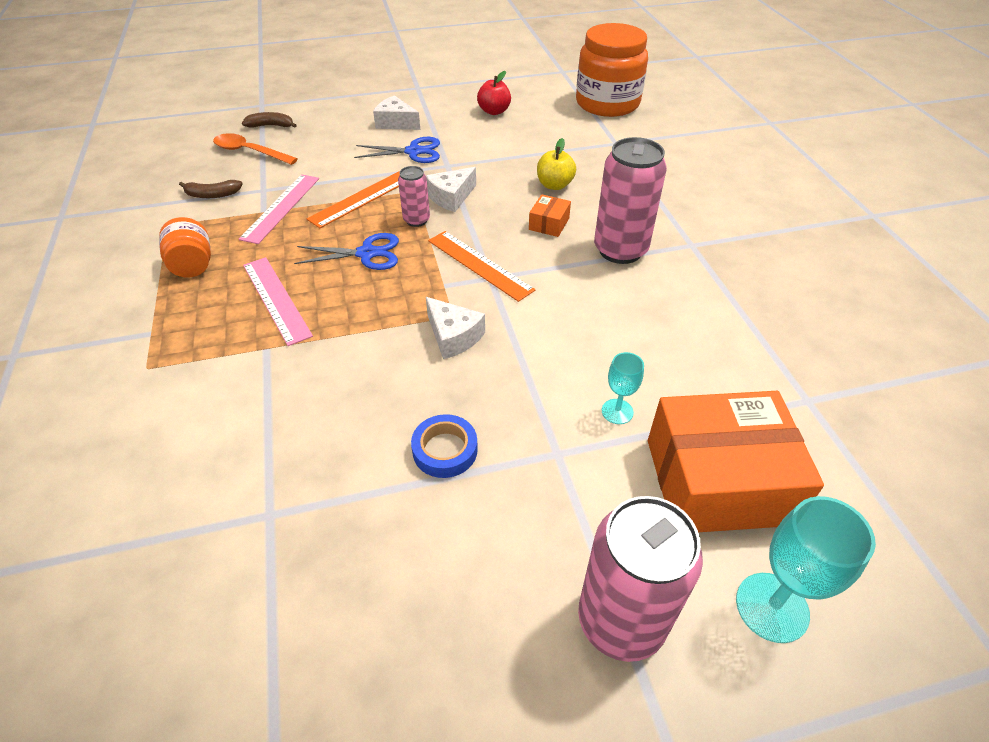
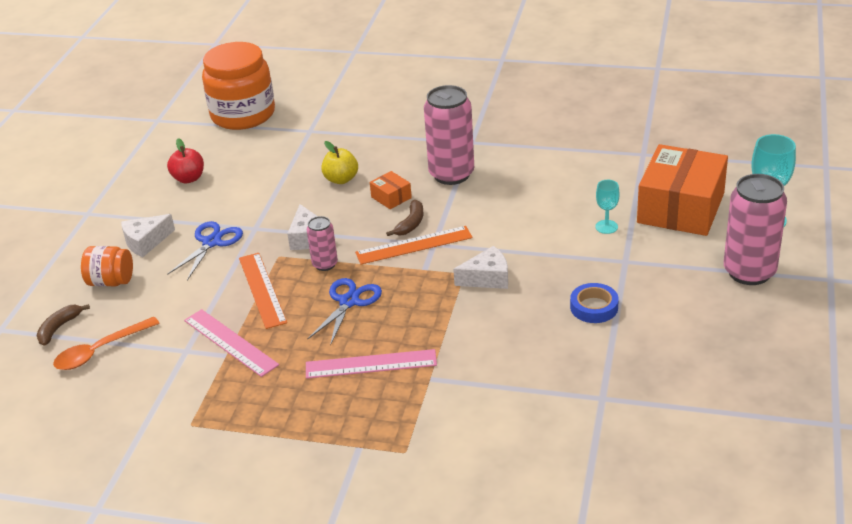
camera: 60 degrees left, 10 degrees down
(193, 265) = (277, 411): orange jar -> orange jar (111, 281)
(212, 195) = (162, 387): brown banana -> brown banana (410, 224)

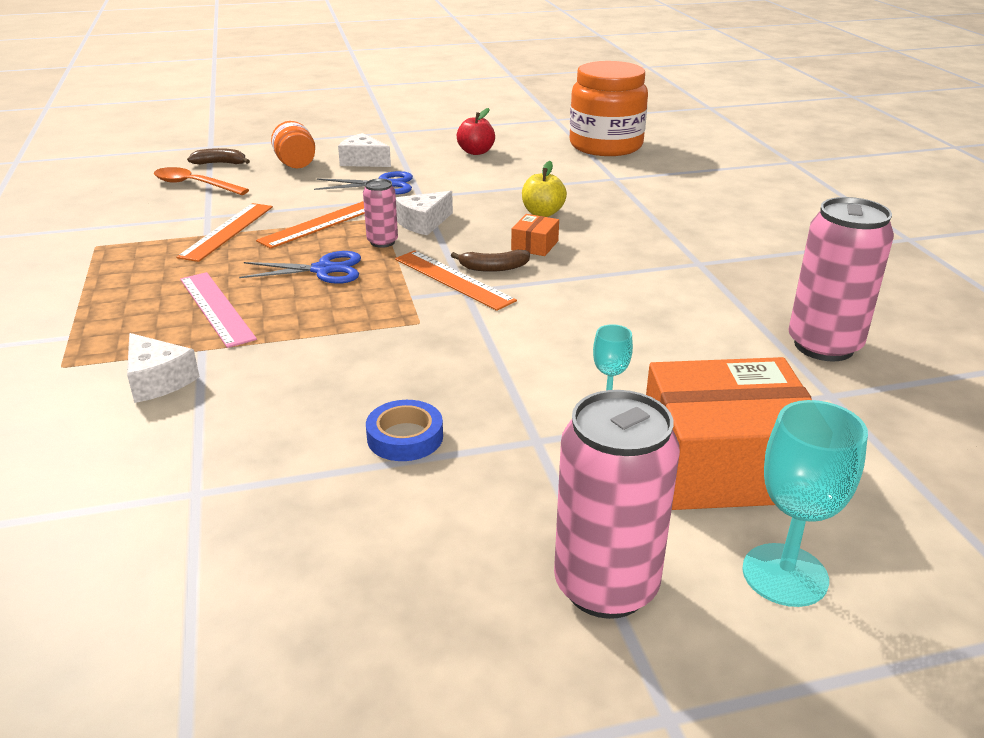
camera: 60 degrees right, 5 degrees down
(230, 342) = (227, 231): pink ruler -> orange ruler
(451, 174) = (616, 267): pink can -> pink can (823, 346)
(487, 278) = (420, 340): white cheese -> white cheese (158, 380)

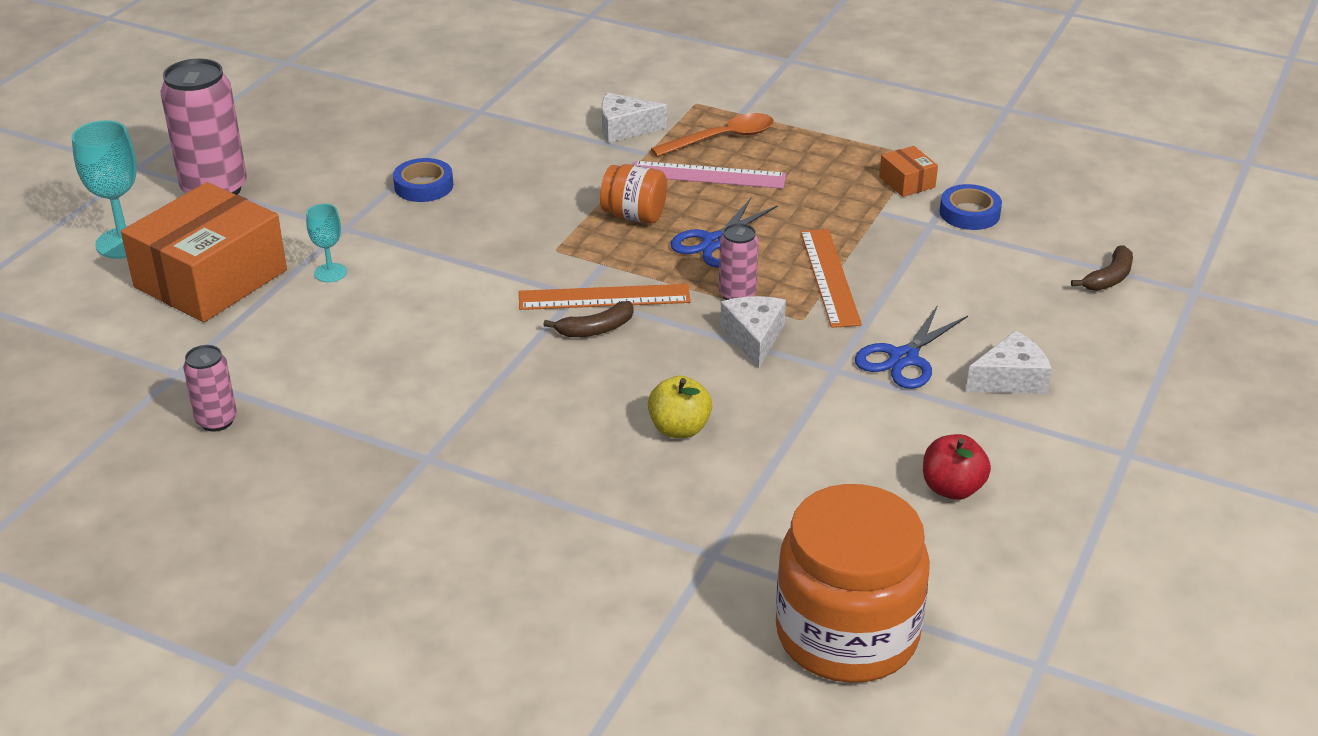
camera: 130 degrees right, 5 degrees up
(176, 210) = (969, 213): none -> blue tape
(194, 185) = (1042, 242): orange spoon -> orange spoon (722, 138)
(227, 231) = (874, 223): orange ruler -> none
(296, 164) = (1051, 327): orange jar -> orange jar (634, 216)
(493, 268) = (596, 329): brown banana -> brown banana turned 150 degrees counterclockwise
(535, 245) = (608, 378): orange box -> orange box (907, 182)
(823, 346) = (216, 421): pink can -> pink can, size x0.52

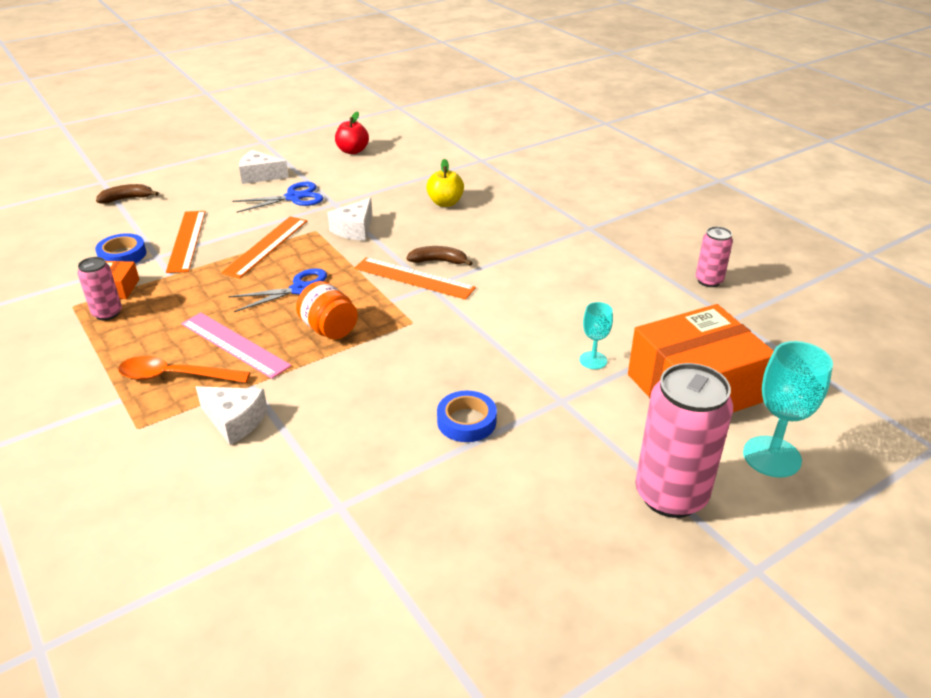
camera: 150 degrees left, 0 degrees up
(737, 294) = (332, 254): pink can -> pink can (107, 313)
(847, 634) = (456, 128): orange jar -> none
(932, 252) = (186, 240): none -> orange ruler

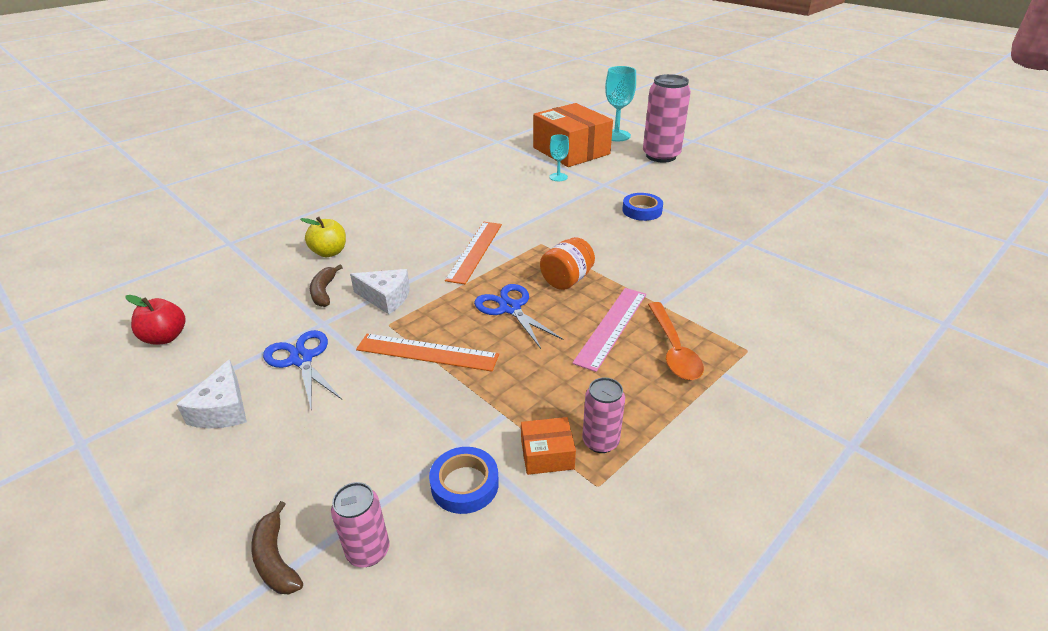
camera: 100 degrees left, 0 degrees up
(186, 240) = (419, 427): orange ruler -> none
(234, 421) = (704, 300): white cheese -> none
(438, 261) = (444, 243): brown banana -> brown banana (324, 292)
(709, 281) = (454, 146): pink can -> pink can (368, 551)

